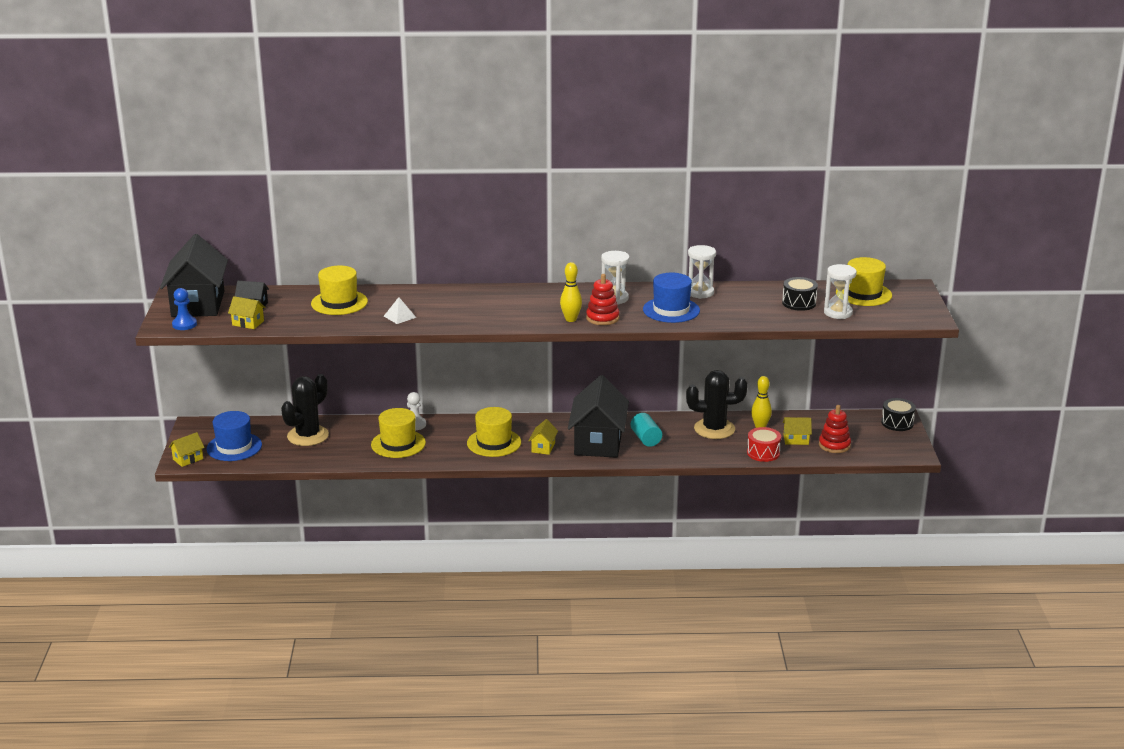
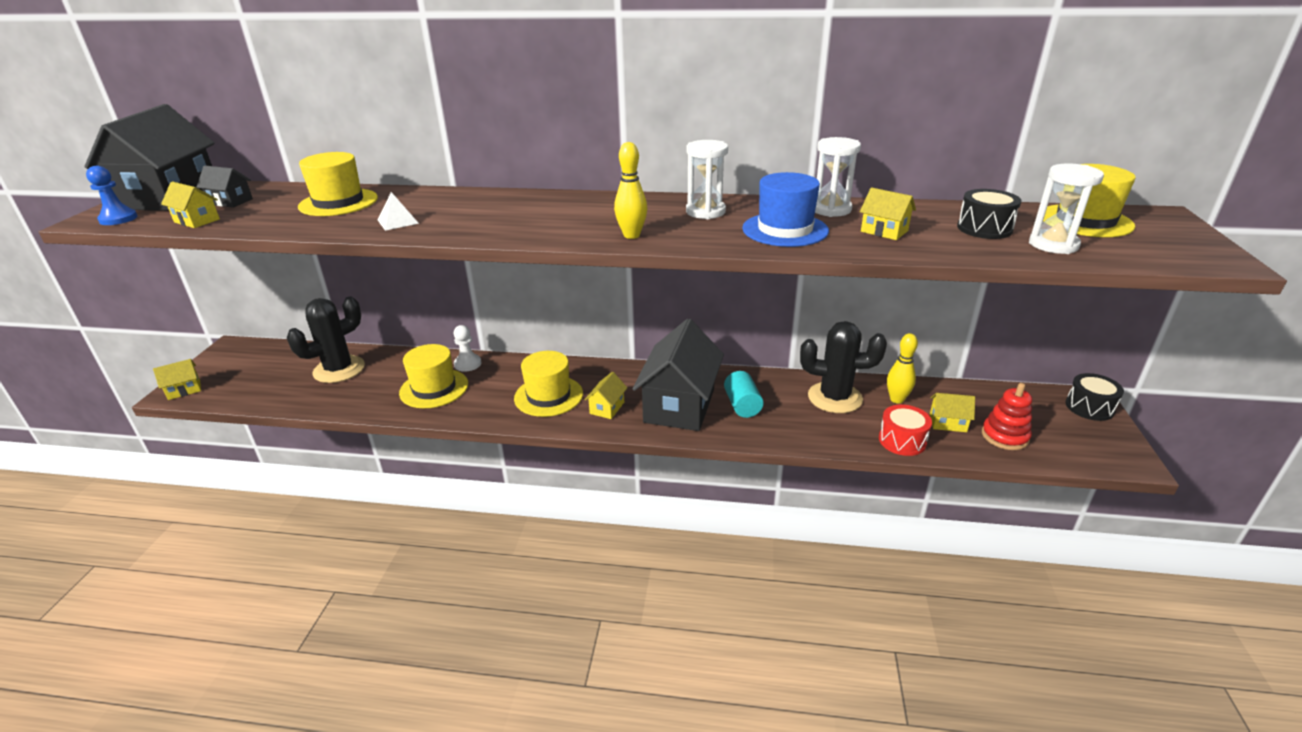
camera: 10 degrees right, 5 degrees up
(234, 447) = (248, 378): blue hat -> none
(602, 318) = (679, 236): red stacking toy -> none
(735, 308) = (884, 231): none -> yellow house

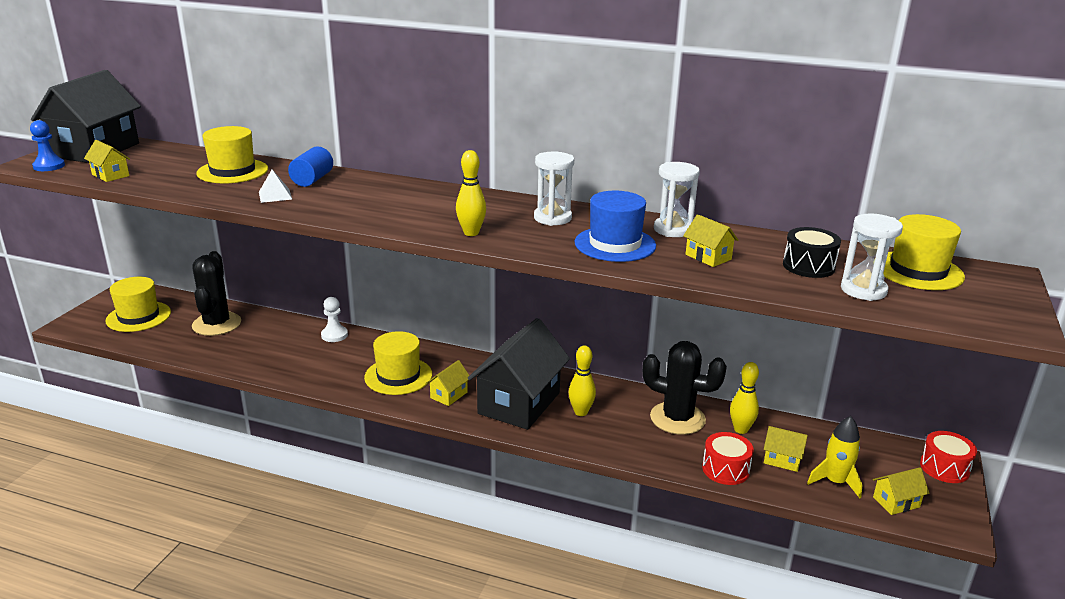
camera: 10 degrees right, 5 degrees down
(184, 390) = (79, 324): yellow house -> yellow house (896, 502)
(230, 202) = (143, 160): black house -> none
(339, 369) = (216, 324): black cactus -> black cactus turned 60 degrees counterclockwise
(431, 202) = (312, 180): none -> blue cylinder
(434, 388) = (296, 354): yellow hat -> yellow hat (138, 316)
(742, 405) = (581, 412): turquoise cylinder -> yellow bowling pin
(1004, 436) = (835, 482): red stacking toy -> yellow rocket
(1089, 407) = (944, 468): black drum -> red drum

